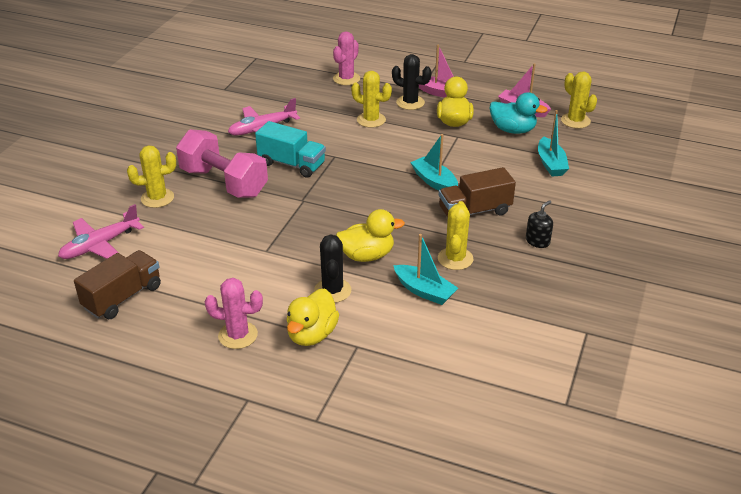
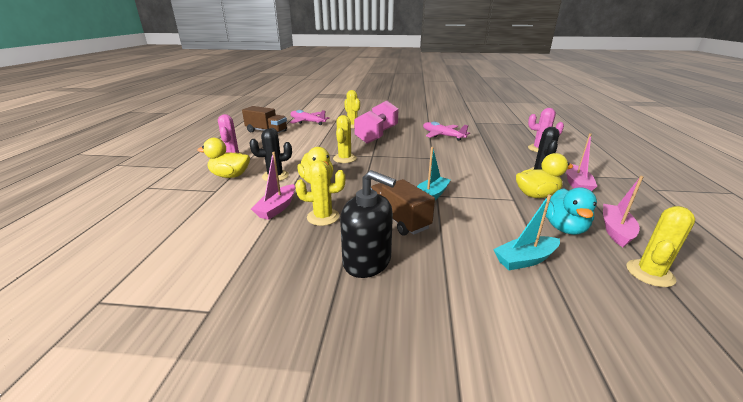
camera: 75 degrees right, 10 degrees down
(291, 164) = (410, 148): turquoise truck -> none
(371, 120) = (494, 163): yellow cactus -> yellow cactus (344, 158)
(424, 291) = (277, 208): turquoise boat -> pink boat
(537, 241) = (367, 261): black soap dispenser -> black soap dispenser, size x1.95

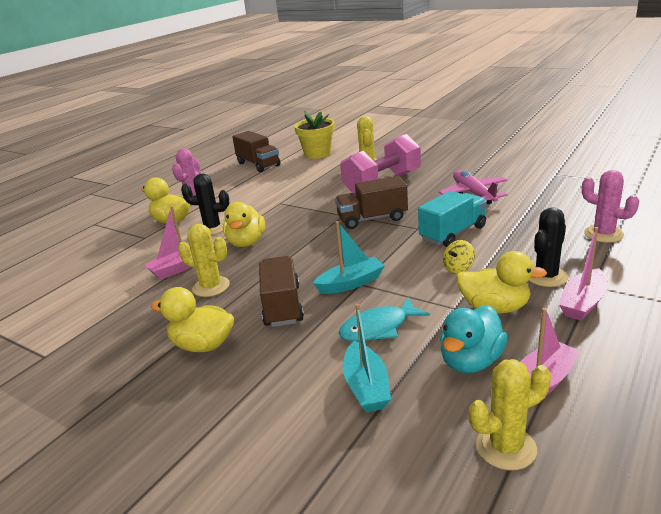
camera: 30 degrees right, 0 degrees up
(307, 122) = (317, 154): pink plane -> yellow flower pot
(344, 158) = (307, 214): yellow cactus -> none
(367, 261) = (203, 345): black soap dispenser -> yellow duck
(396, 156) = (372, 219): none -> brown truck
(458, 158) = (453, 233): none -> turquoise truck
(484, 220) = (378, 328): none -> turquoise fish
(487, 177) = (458, 268): none -> yellow spinning top
(525, 259) = (366, 387): turquoise boat -> turquoise boat turned 105 degrees counterclockwise

